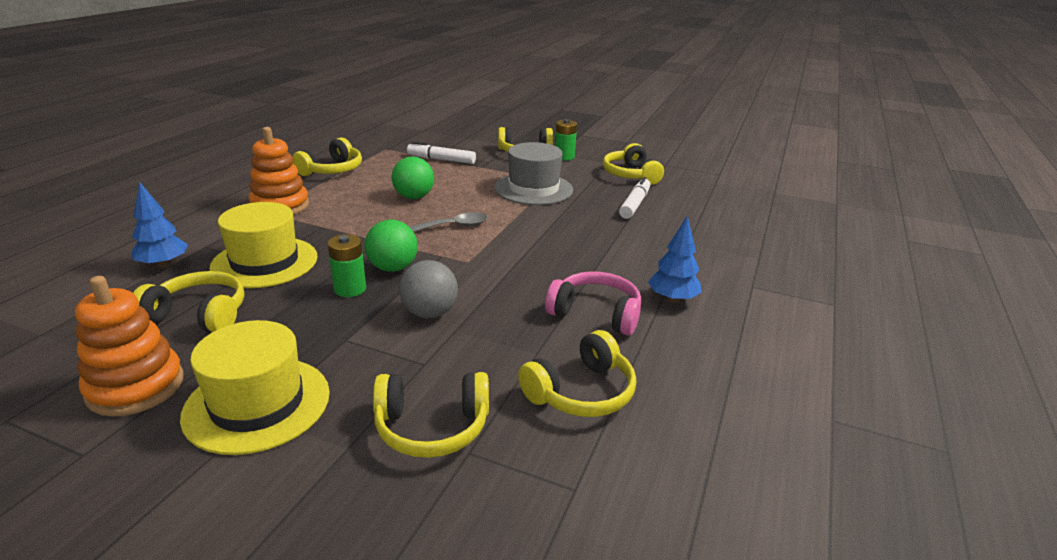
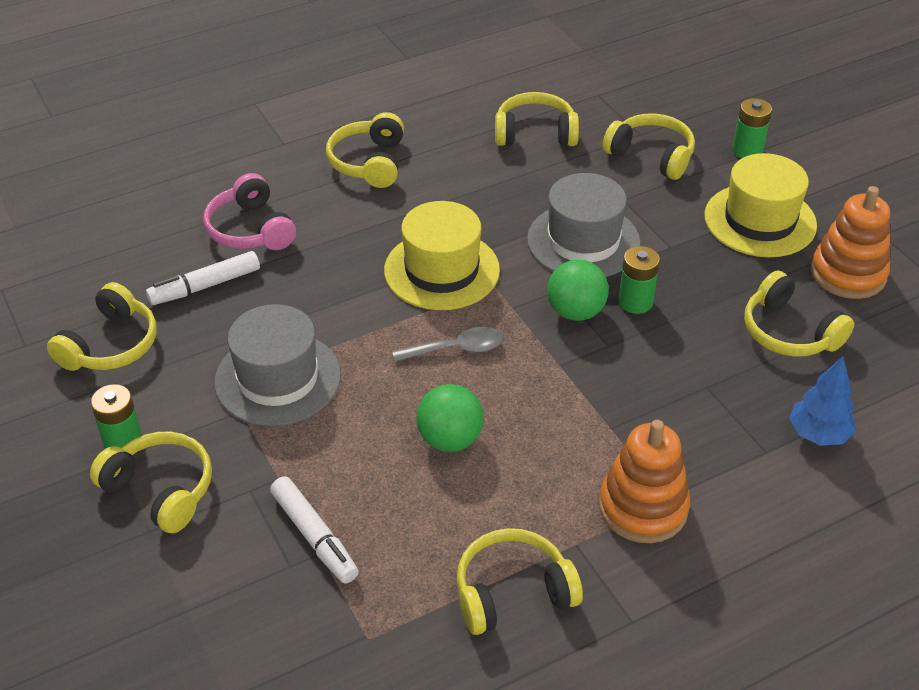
camera: 140 degrees left, 15 degrees up
(265, 262) = (704, 385): yellow hat -> yellow hat (441, 270)
(308, 499) = (747, 150): none -> green battery
(429, 313) = (583, 241): grey ball -> grey hat
(454, 226) = (456, 349): grey spoon -> grey spoon turned 150 degrees clockwise
(596, 313) = (448, 179): pink headphones -> pink headphones (250, 229)
(672, 299) = (369, 162): blue tree -> yellow headphones

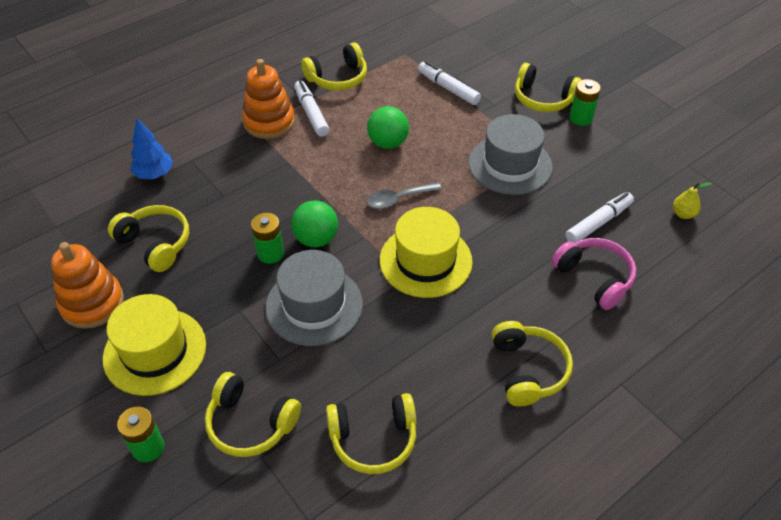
camera: 170 degrees right, 5 degrees up
(90, 283) = (683, 214): none -> yellow pear
(111, 345) = (632, 172): yellow headphones -> none
(569, 515) = (311, 113): none -> white marker

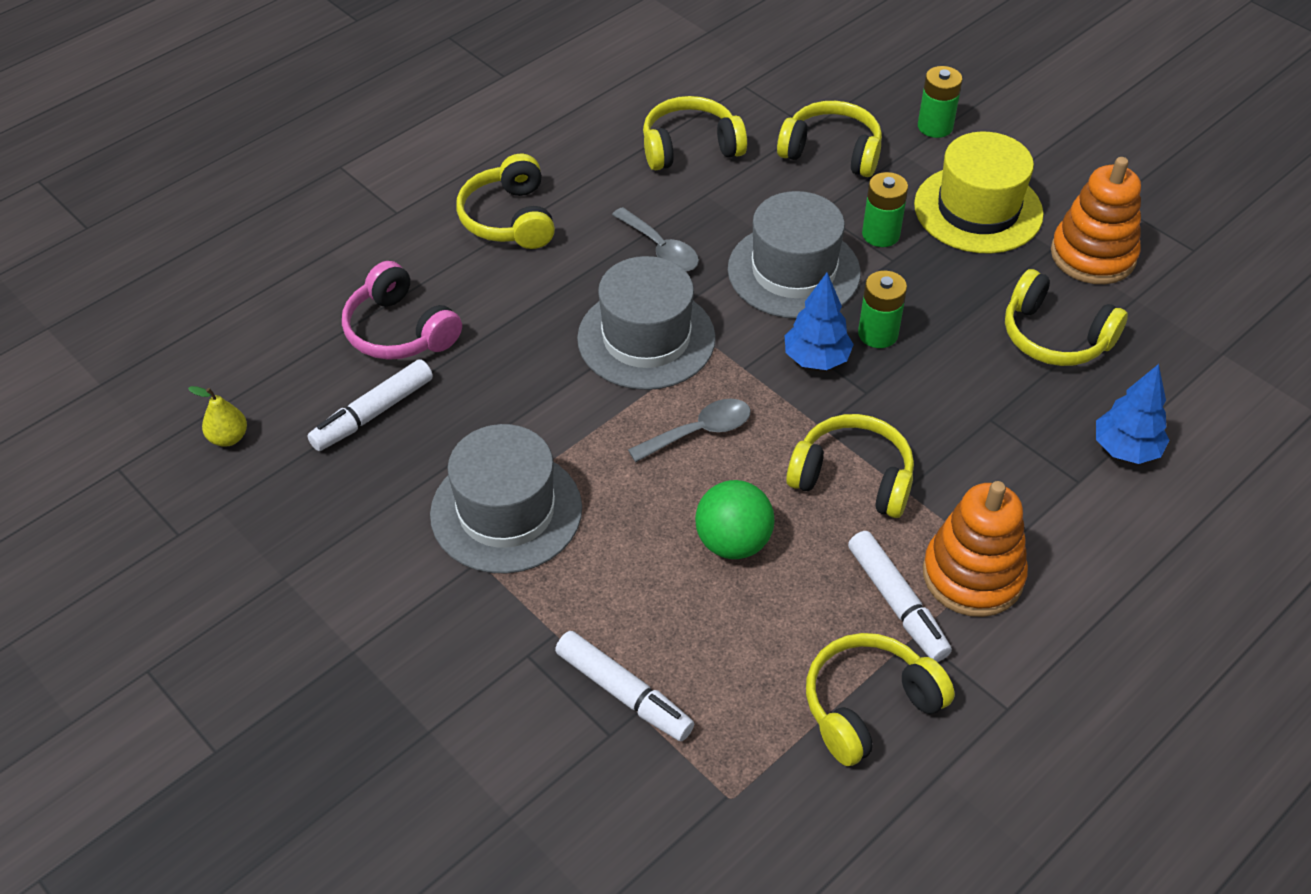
camera: 175 degrees right, 0 degrees up
(316, 239) = (816, 359): green ball -> blue tree
(410, 332) = (660, 249): none -> grey spoon
(425, 261) = (646, 338): yellow hat -> grey hat
(543, 99) = (421, 678): yellow headphones -> yellow headphones (853, 478)
(581, 118) = (352, 630): green battery -> green battery (880, 234)

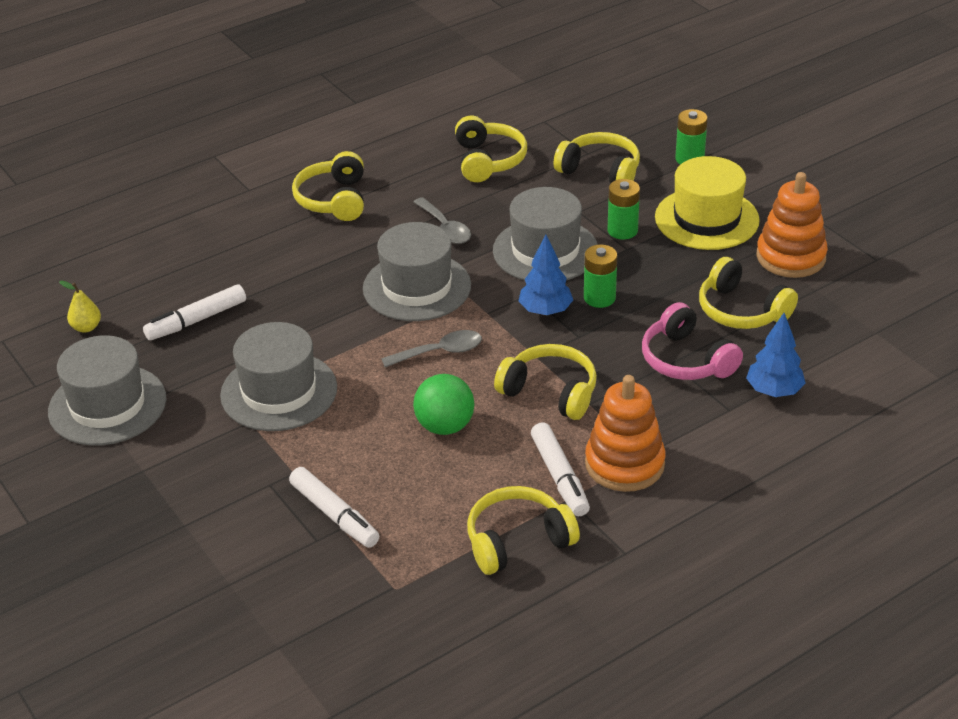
camera: 10 degrees right, 10 degrees down
(283, 555) = (107, 405): none -> grey hat
(399, 331) = (230, 268): pink headphones -> pink headphones (686, 360)
(690, 147) = (488, 160): yellow headphones -> yellow headphones turned 90 degrees clockwise

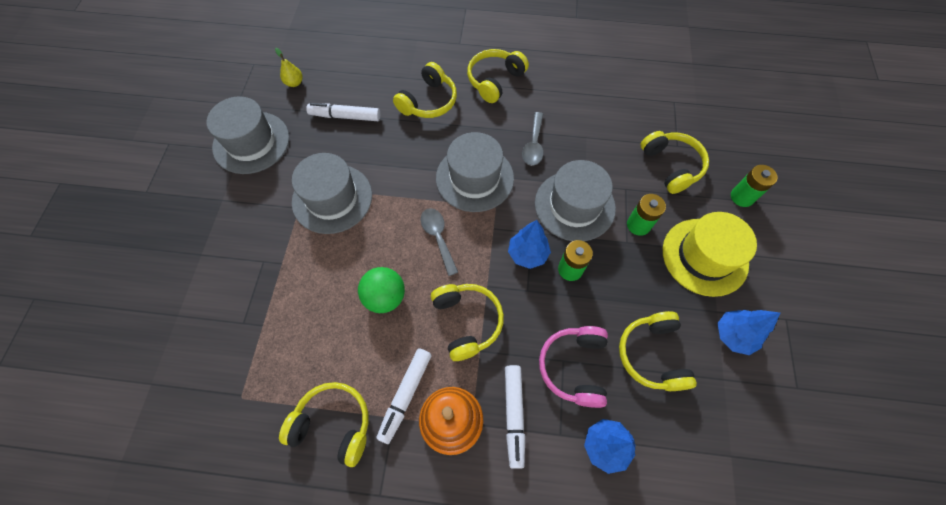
camera: 40 degrees right, 25 degrees up
(334, 514) = (268, 312): white marker -> white marker (514, 415)
(440, 352) = (438, 238): grey spoon -> grey spoon turned 135 degrees counterclockwise
(488, 160) = (609, 110): yellow headphones -> yellow headphones (428, 101)
(790, 257) = (733, 335): orange stacking toy -> blue tree

